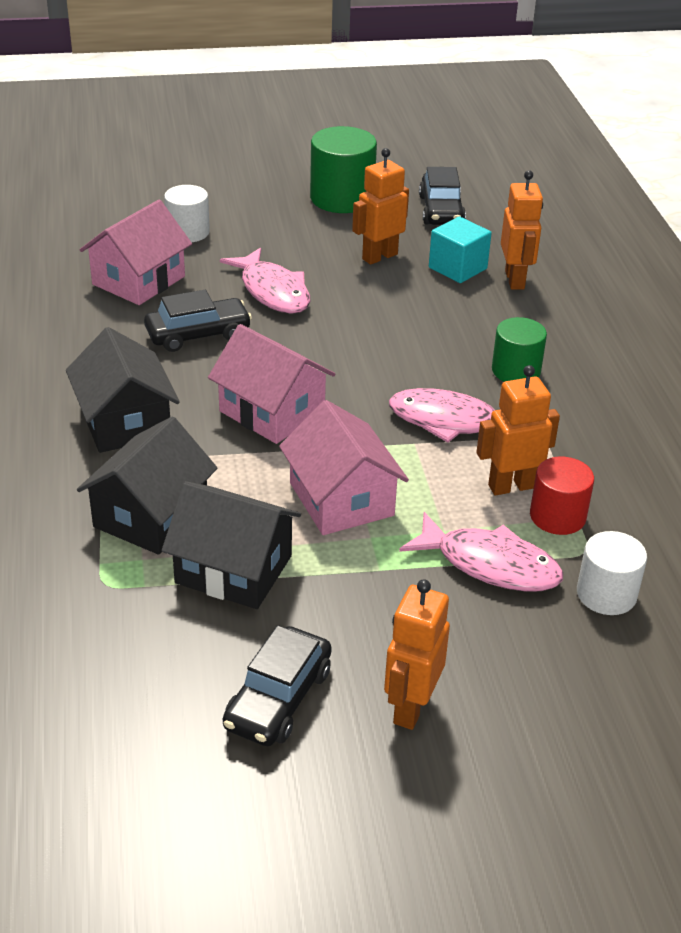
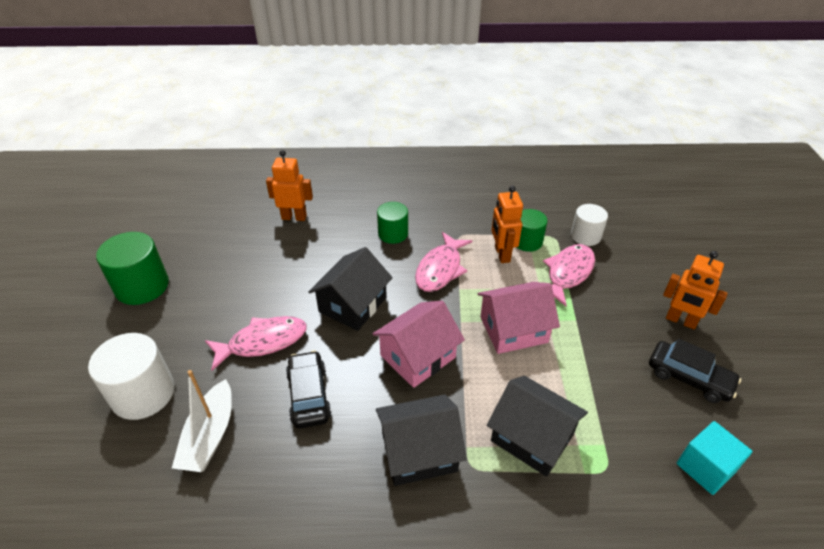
camera: 80 degrees left, 5 degrees up
(139, 280) = (210, 436): pink house -> white boat
(188, 232) = (143, 394): white cylinder -> white cylinder, size x1.57
(234, 569) = (583, 391): black house -> black house (353, 304)
(379, 256) = (238, 276): orange robot -> none
(441, 210) = (190, 236): black car -> none
(457, 268) = (270, 240): turquoise cube -> turquoise cube (705, 467)
(557, 516) = (527, 241): red cylinder -> green cylinder

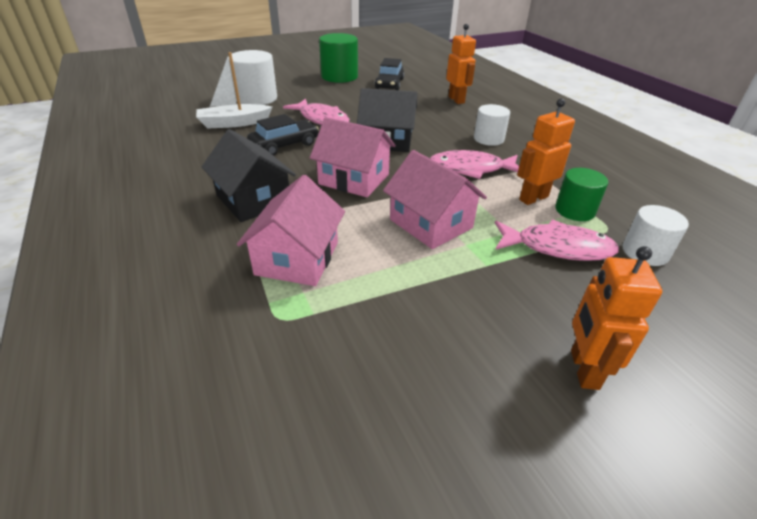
camera: 65 degrees right, 5 degrees down
(393, 234) = (488, 139): green cylinder -> white cylinder
(532, 437) = (297, 258): black house -> pink house
(689, 378) = (474, 388): black car -> black car (389, 84)
(705, 467) = (320, 420): turquoise cube -> none

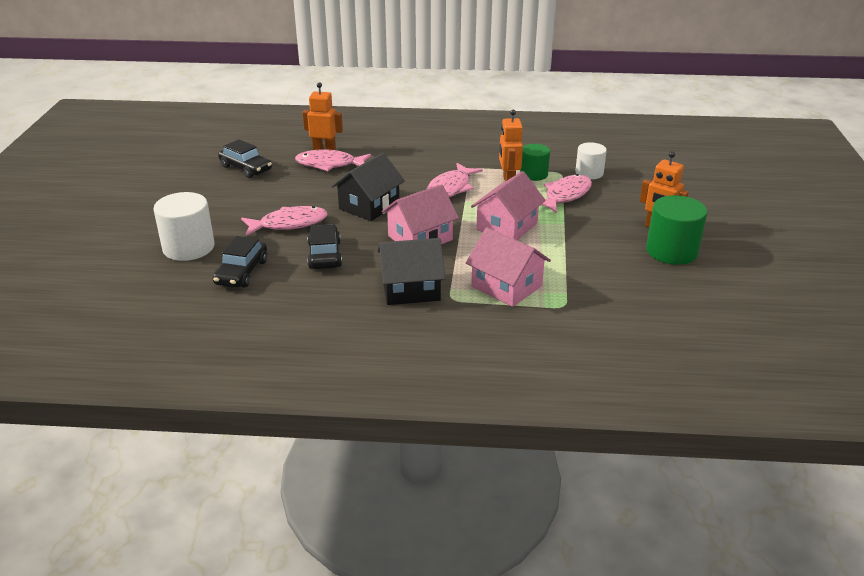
camera: 60 degrees left, 5 degrees down
(234, 123) = (241, 272): white boat -> black car
(339, 76) = (188, 187): green cylinder -> green cylinder (671, 251)
(430, 223) = (507, 226): pink house -> pink house turned 45 degrees counterclockwise
(436, 107) = (329, 164): none -> pink fish
(488, 139) = (412, 165): white cylinder -> none

